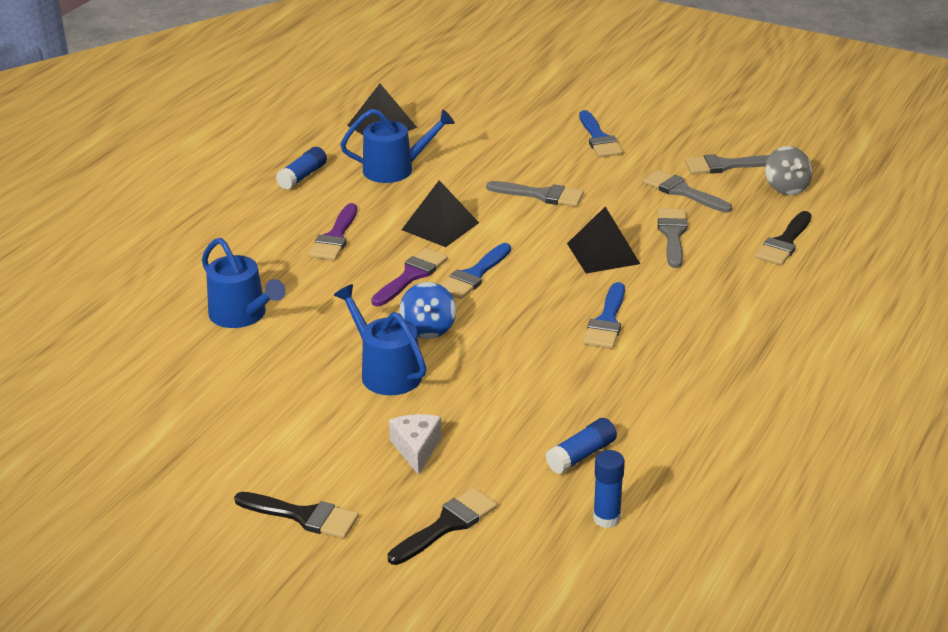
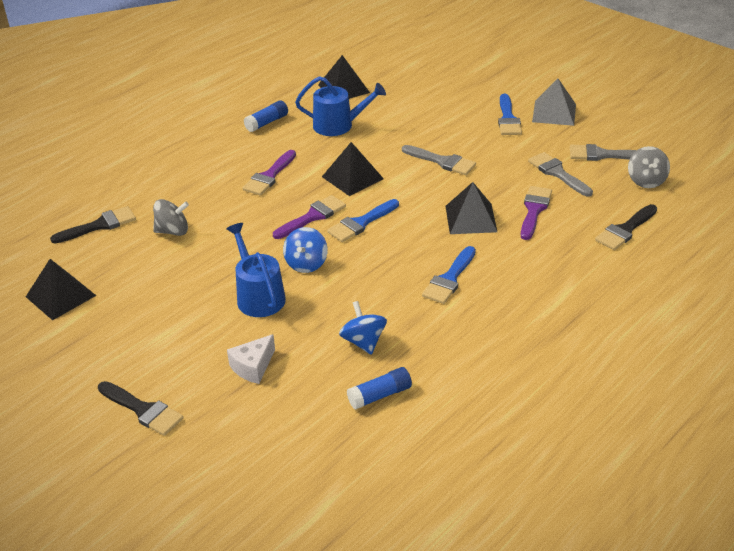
camera: 15 degrees right, 5 degrees up
(132, 407) = (60, 296): none -> black pyramid
(242, 315) = (173, 231): blue watering can -> grey spinning top
(416, 449) = (253, 367): white cheese -> white cheese turned 150 degrees counterclockwise
(447, 525) = (248, 438): black brush -> black brush (99, 225)
(536, 402) = (363, 341): none -> blue spinning top
(606, 518) = (377, 457): blue glue stick -> none
(650, 126) = (554, 113): none -> grey pyramid
(672, 235) = (534, 210): grey brush -> purple brush

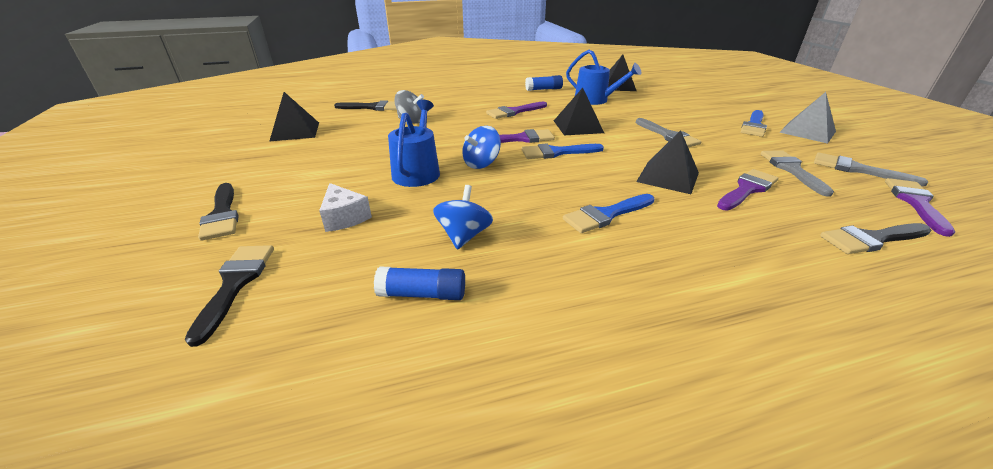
camera: 30 degrees right, 5 degrees down
(244, 448) = (235, 284): none -> black brush
(253, 367) = (344, 217): white cheese -> white cheese turned 105 degrees counterclockwise
(646, 181) = (916, 203): grey spinning top -> purple brush

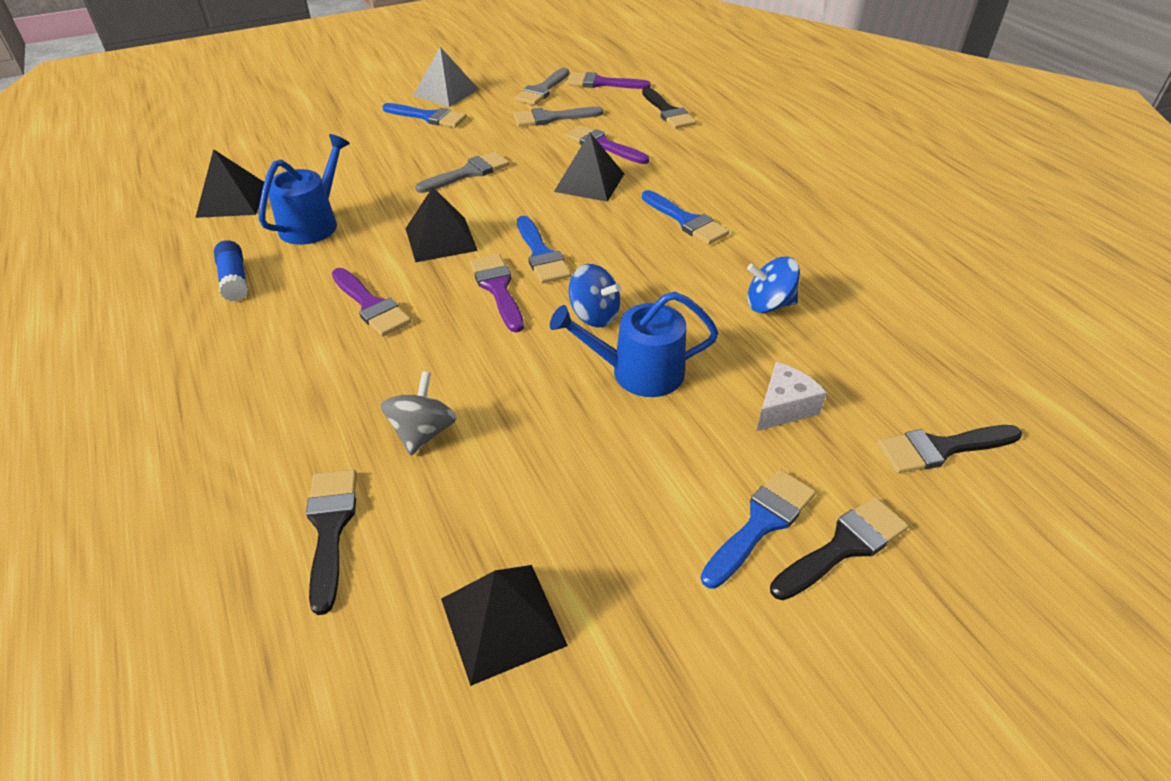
camera: 100 degrees left, 10 degrees up
(269, 192) = (761, 523): none -> blue brush
(422, 294) = (866, 314): blue glue stick -> none

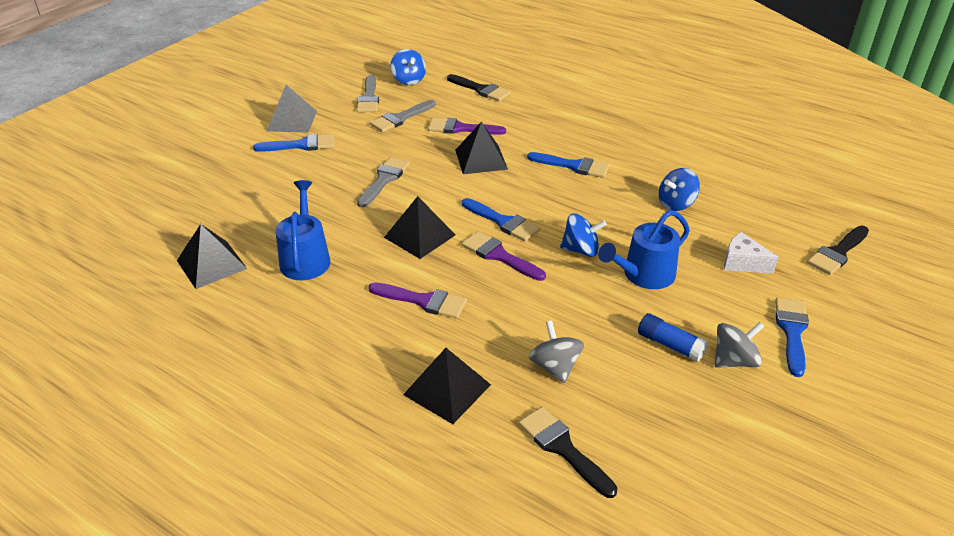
camera: 30 degrees left, 5 degrees down
(234, 280) = (293, 323): blue glue stick -> blue glue stick (670, 345)
(502, 621) = (717, 447): black pyramid -> black pyramid (447, 389)
(601, 83) = (409, 80): purple brush -> blue spinning top
(641, 524) = (734, 360): none -> grey spinning top
(783, 407) = (742, 263): white cheese -> white cheese turned 75 degrees counterclockwise
(844, 546) = (840, 325): black brush -> none

